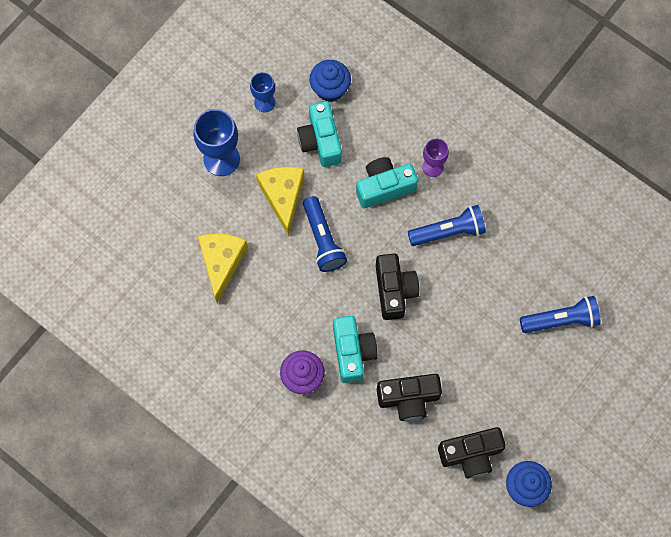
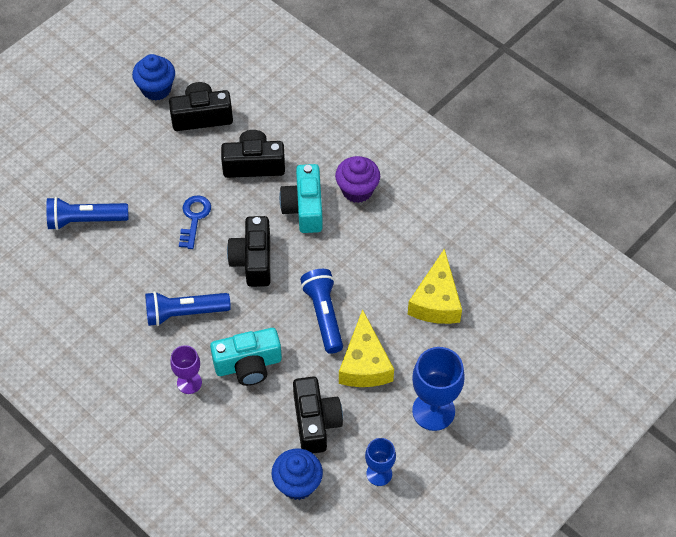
camera: 175 degrees left, 15 degrees down
(320, 141) = (315, 422): turquoise camera -> black camera
(457, 331) = (194, 218): none -> blue key

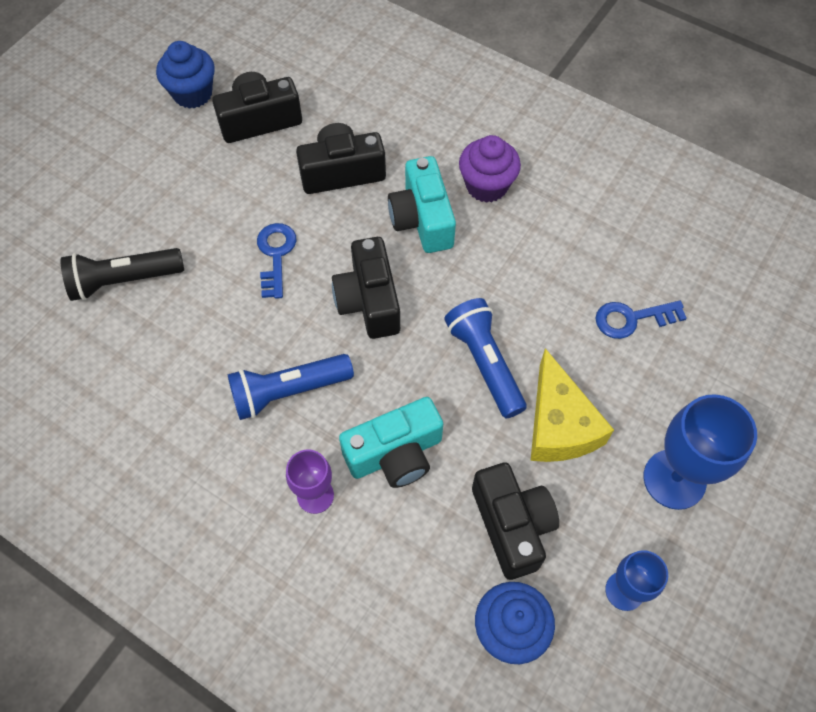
camera: 10 degrees left, 5 degrees up
(85, 220) = (124, 280): blue flashlight -> black flashlight
(436, 301) = (632, 319): yellow cheese -> blue key

